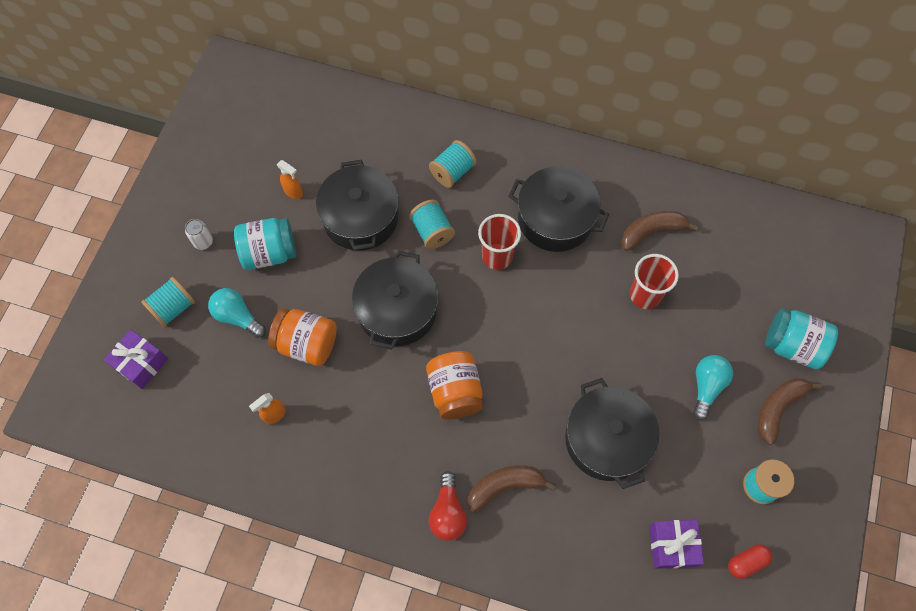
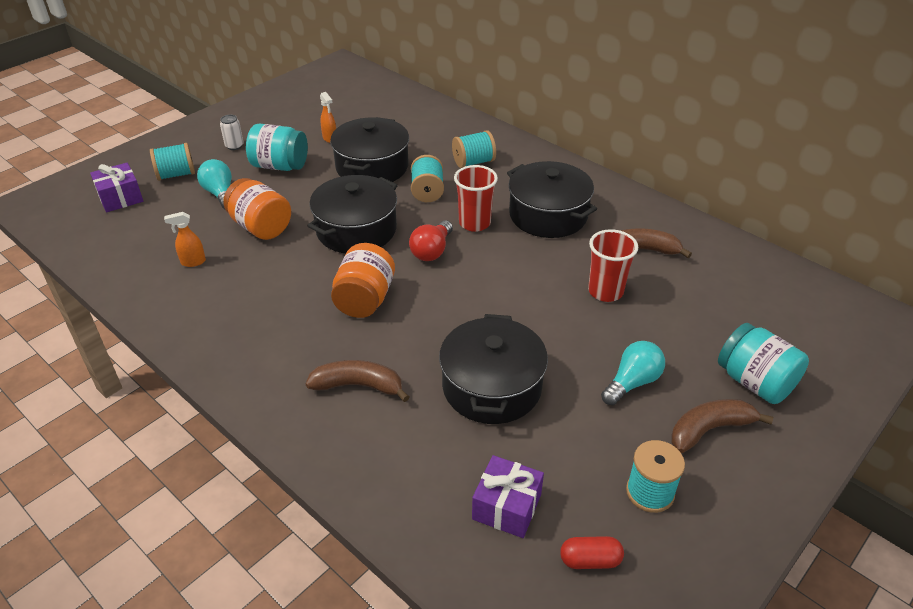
camera: 25 degrees right, 25 degrees down
(448, 512) = (286, 385): red light bulb -> red light bulb (432, 251)

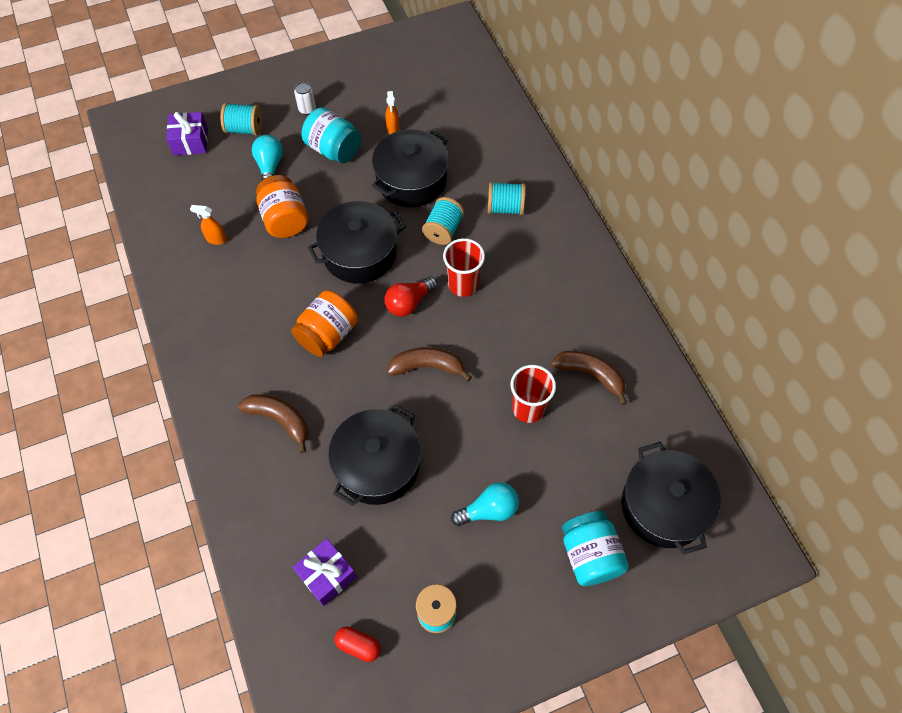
camera: 25 degrees right, 20 degrees up
(548, 215) = (533, 300): black pot -> black pot (663, 506)
(709, 430) = (520, 581): brown banana -> brown banana (427, 367)

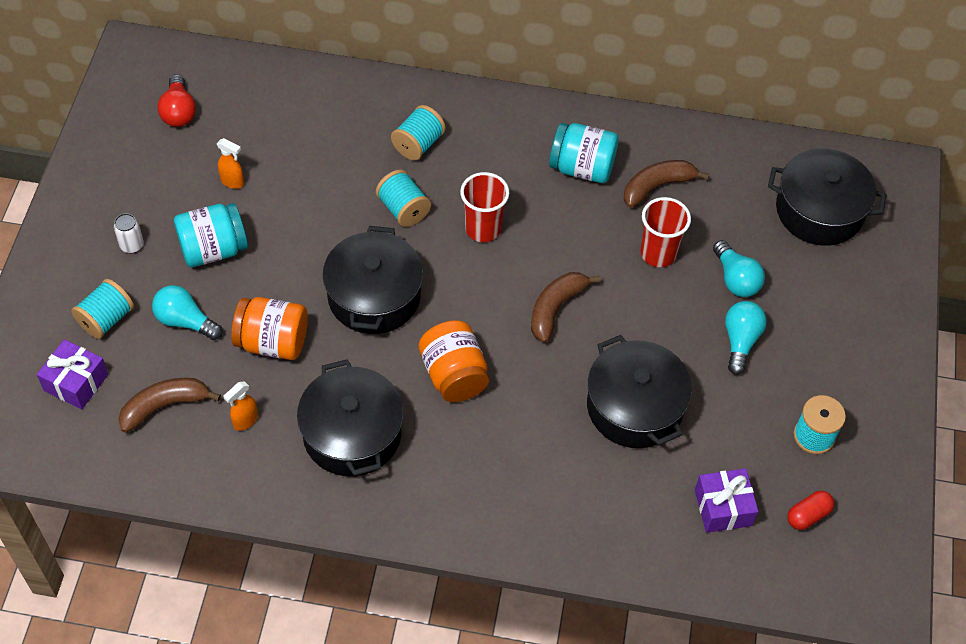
camera: 60 degrees left, 5 degrees down
(280, 420) = (525, 467): brown banana -> brown banana (164, 406)
(409, 303) = (469, 285): red light bulb -> red light bulb (179, 112)
(411, 180) = (316, 202): black pot -> black pot (352, 434)
(545, 476) = (735, 279): none -> turquoise light bulb
(590, 555) = (830, 290): turquoise jar -> turquoise jar (582, 168)

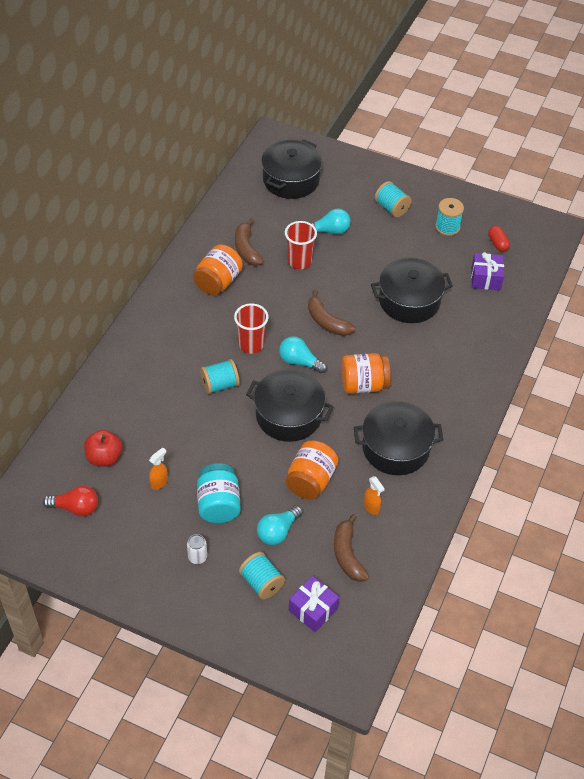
camera: 75 degrees left, 5 degrees down
(257, 120) = (104, 457): none -> red apple
(418, 144) = (165, 365): turquoise spool -> turquoise spool (391, 208)
(582, 168) = (218, 282): turquoise jar -> orange jar
(740, 341) = (375, 241): turquoise light bulb -> turquoise light bulb (299, 362)

